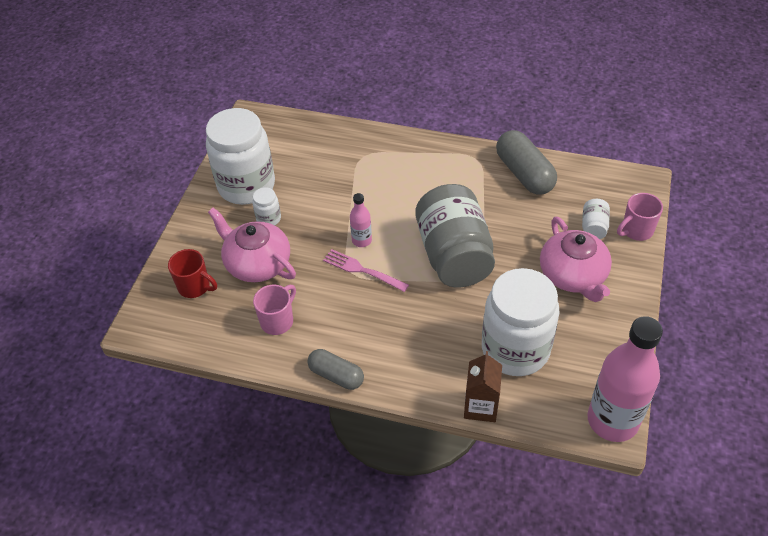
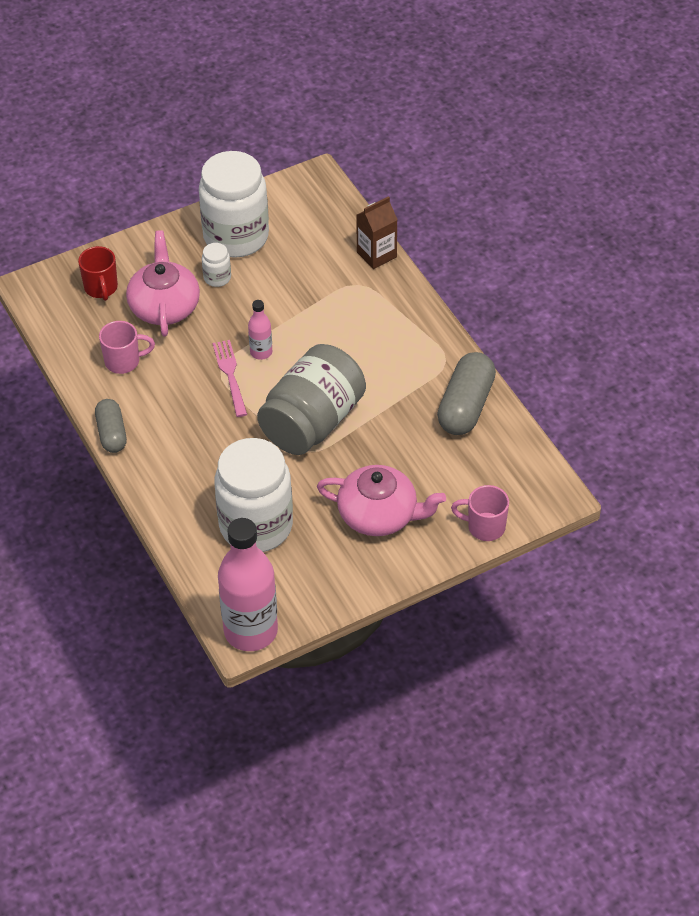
camera: 45 degrees right, 0 degrees up
(480, 406) = (176, 540): brown carton -> brown carton (376, 254)
(573, 275) = (379, 515): pink teapot -> pink teapot turned 105 degrees counterclockwise
(593, 227) = (454, 495): white jar -> none

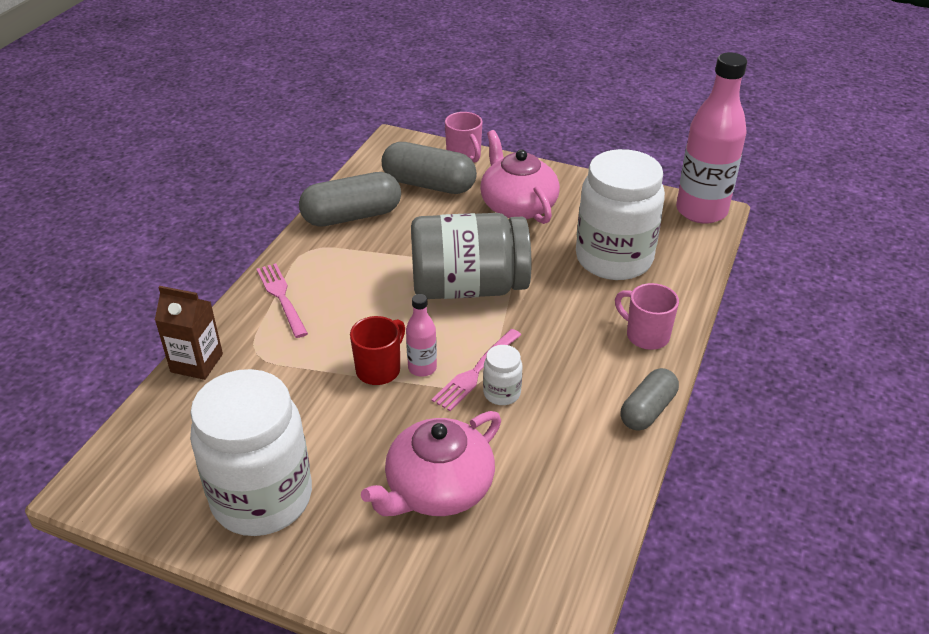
camera: 130 degrees left, 10 degrees down
(101, 288) = (470, 574): red mug -> red mug (379, 369)
(124, 361) = (552, 467): pink mug -> pink mug (646, 335)
(217, 278) = (348, 471): white jar -> white jar (502, 393)
(403, 321) = (281, 297): none -> pink fork
(465, 478) = (429, 184): none -> grey capsule

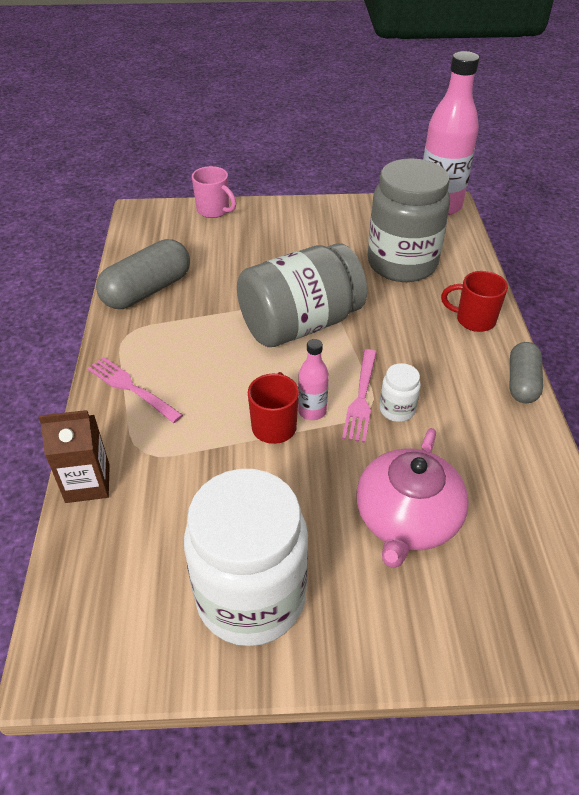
camera: 25 degrees left, 5 degrees up
(429, 184) = (199, 242): grey capsule -> none
(517, 205) = (290, 240): pink teapot -> none
(614, 259) = (402, 264): white jar -> grey jar
(646, 335) = (474, 320): pink mug -> red mug

